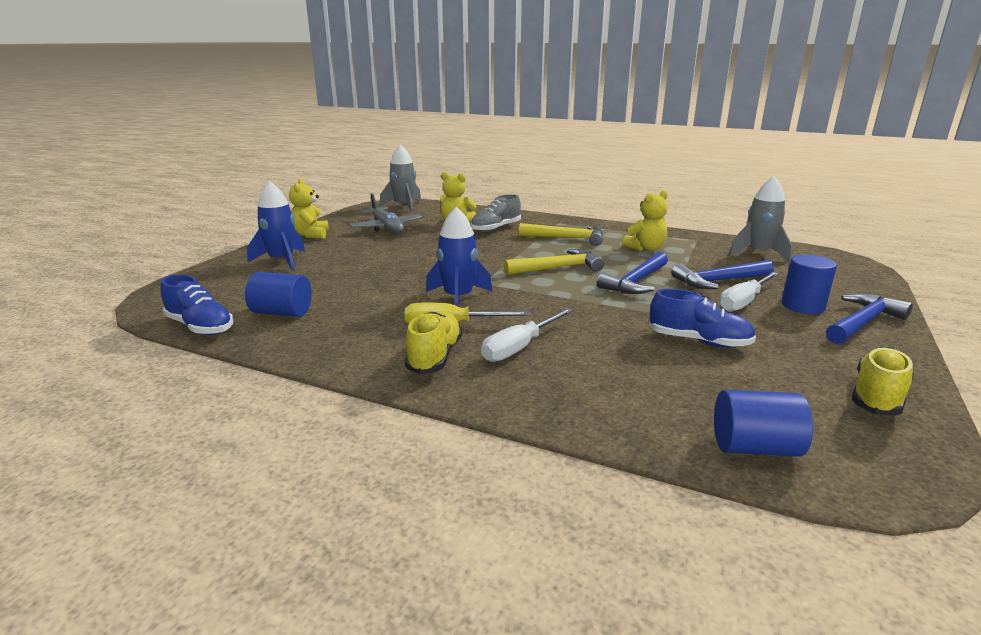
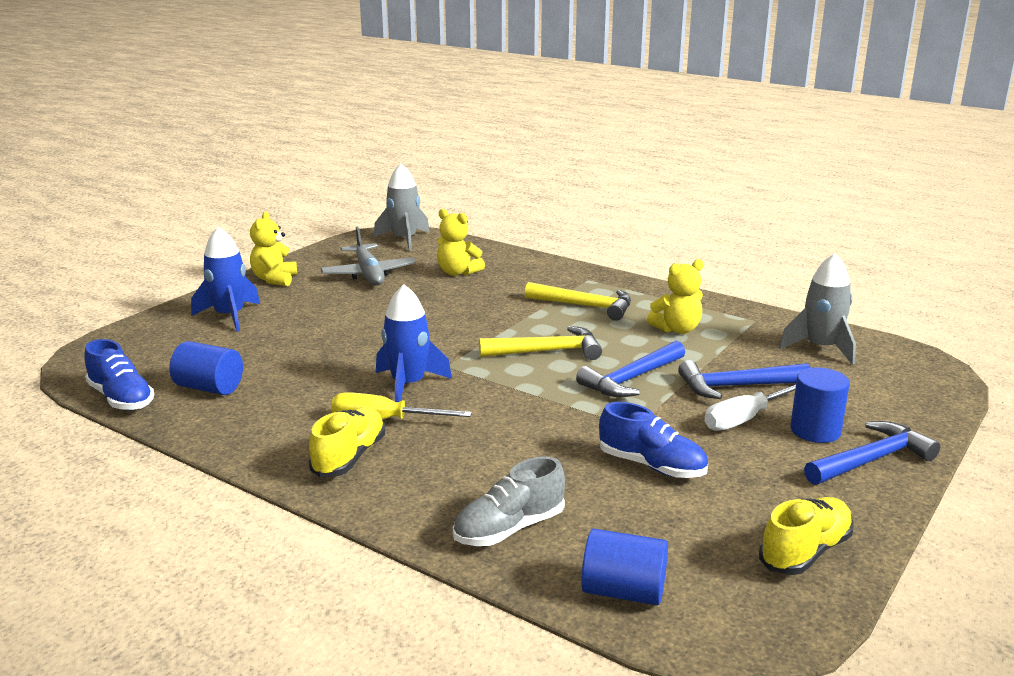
camera: 10 degrees right, 0 degrees up
(495, 229) = (503, 284): grey shoe -> grey shoe (509, 529)
(520, 347) = (445, 455): white screwdriver -> none

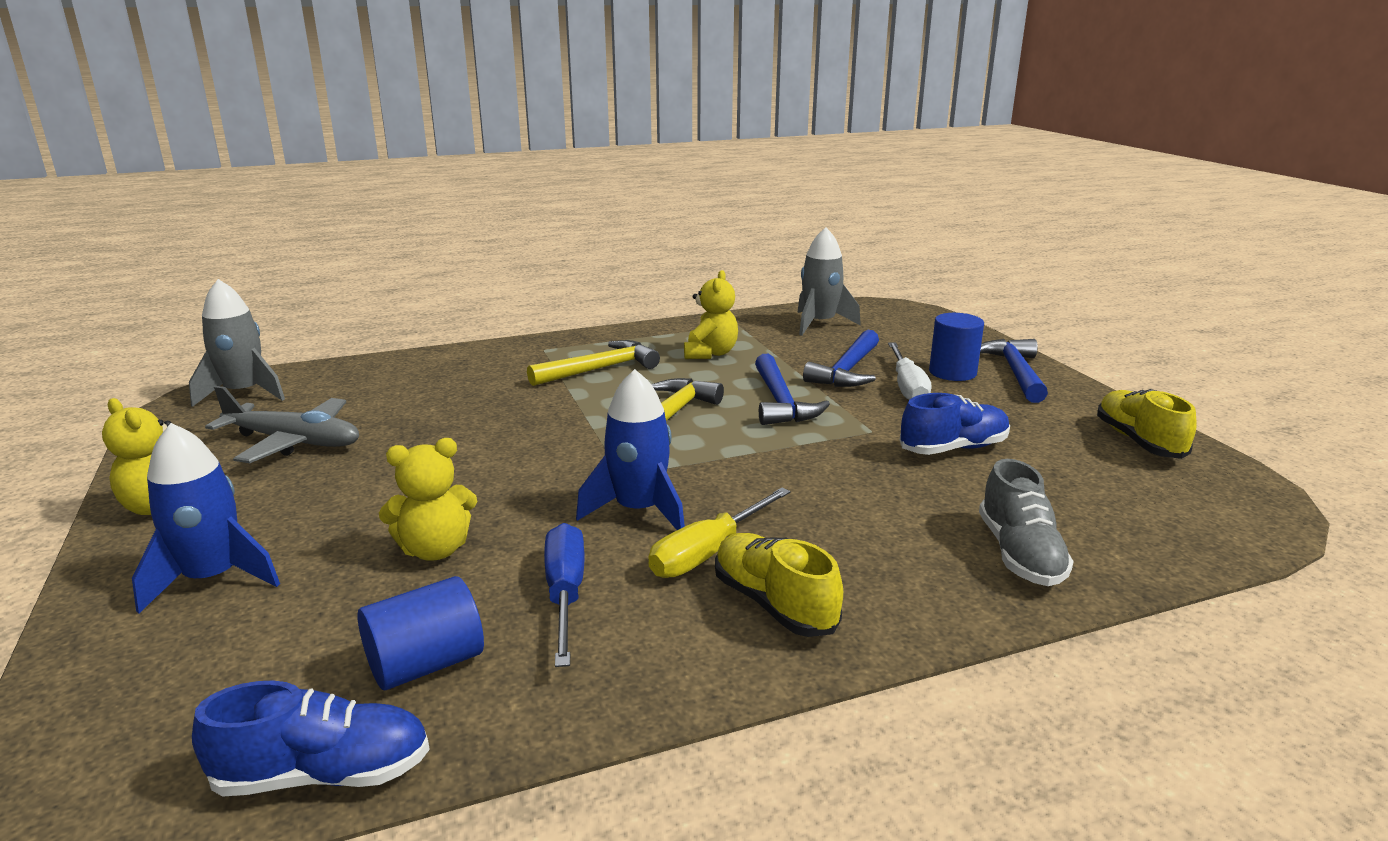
camera: 55 degrees left, 0 degrees up
(299, 397) = (565, 594): none -> blue screwdriver
(458, 272) = (400, 395): yellow teddy bear -> yellow teddy bear (435, 550)
(623, 591) = (1167, 535): blue cylinder -> none

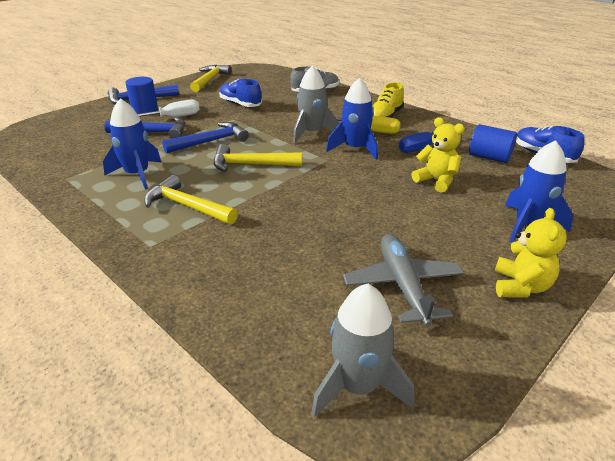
camera: 115 degrees left, 10 degrees up
(710, 353) = (137, 175): yellow teddy bear -> blue rocket
(819, 324) = (60, 151): grey rocket -> grey rocket (311, 133)
(1138, 441) = (210, 80): yellow shoe -> yellow hammer

